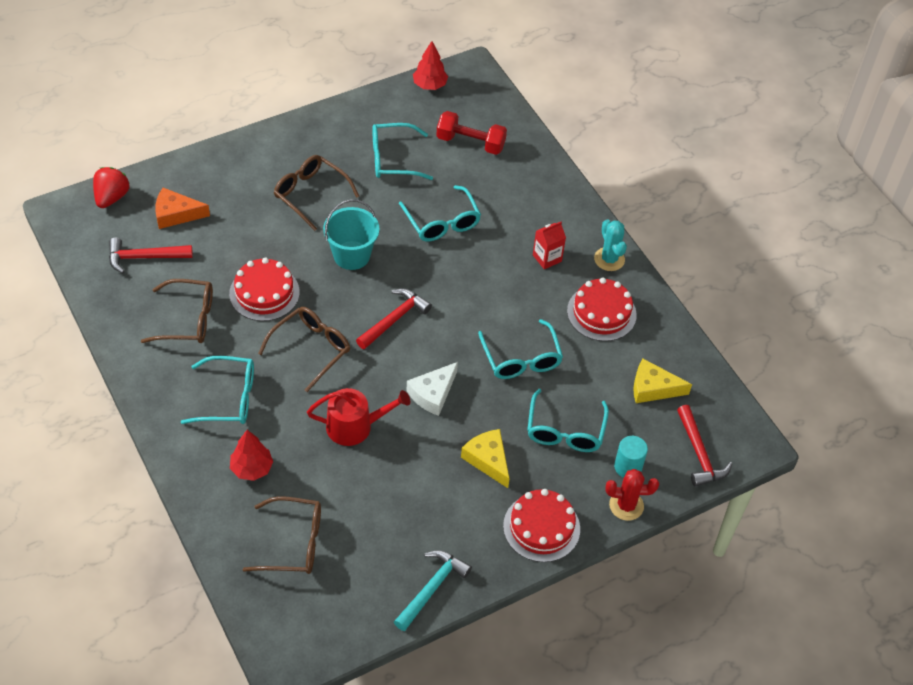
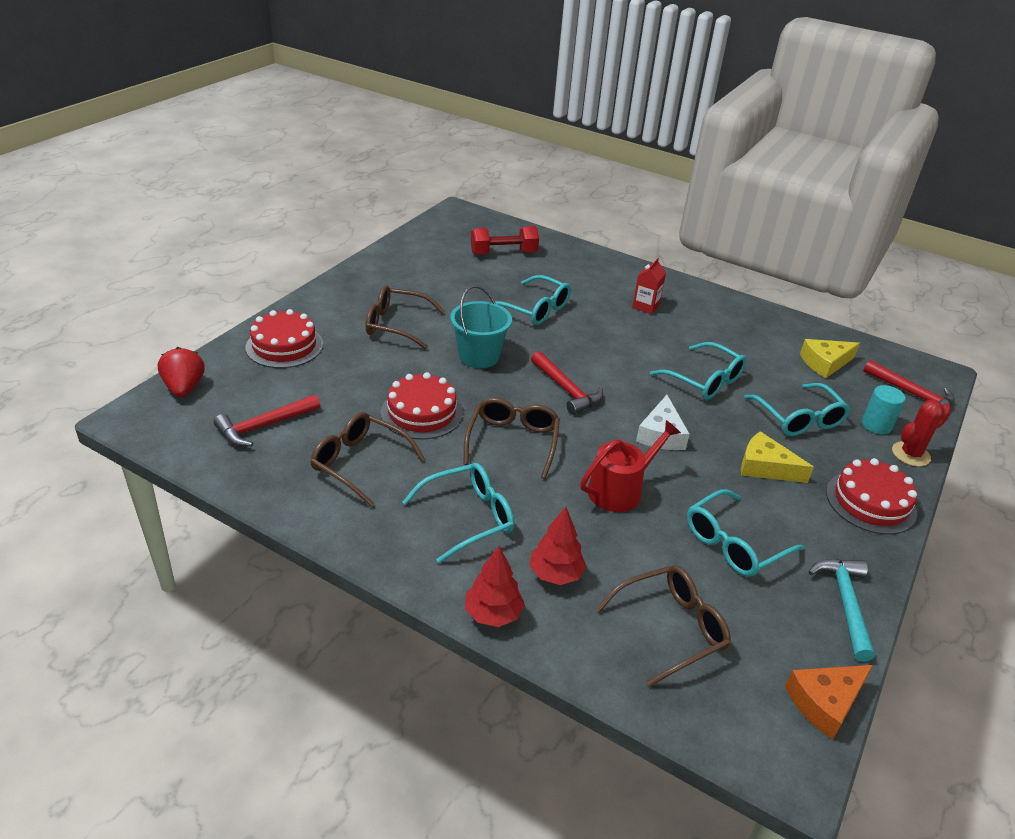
camera: 30 degrees left, 15 degrees down
(176, 214) = (270, 380): orange cheese -> orange cheese (825, 702)
(187, 319) = (359, 463): brown glasses -> brown glasses turned 120 degrees counterclockwise
(393, 159) = (448, 280): turquoise glasses -> turquoise glasses (734, 544)
(394, 319) = (566, 390): red hammer -> red hammer turned 135 degrees clockwise
(429, 85) = (432, 227): red tree -> red tree (493, 614)
(601, 313) = (728, 327): red cake -> red cake (284, 346)
(609, 259) = (692, 292): turquoise cactus -> none

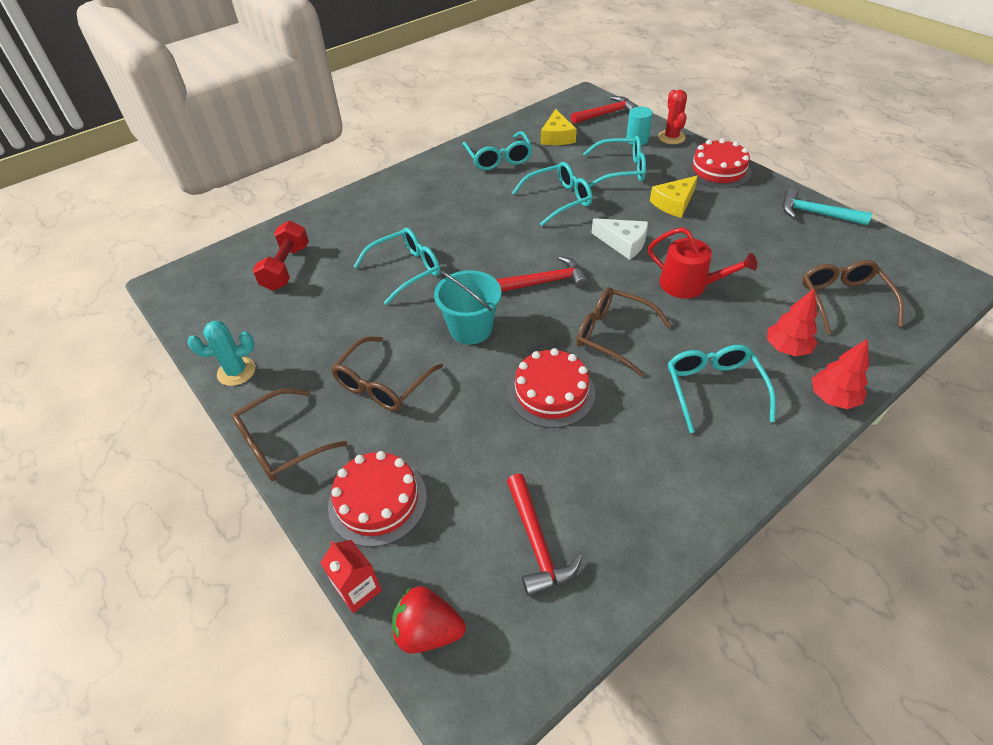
camera: 65 degrees left, 10 degrees up
(359, 463) = (622, 459): brown glasses -> brown glasses (281, 444)
(382, 261) = (236, 371): none -> turquoise cactus
(620, 489) = (689, 285): red watering can -> red watering can turned 135 degrees clockwise
(645, 306) = (437, 200): red carton -> red carton (358, 589)
(734, 544) = (756, 244): turquoise glasses -> turquoise glasses (499, 159)
(825, 702) = (903, 250): orange cheese -> none

